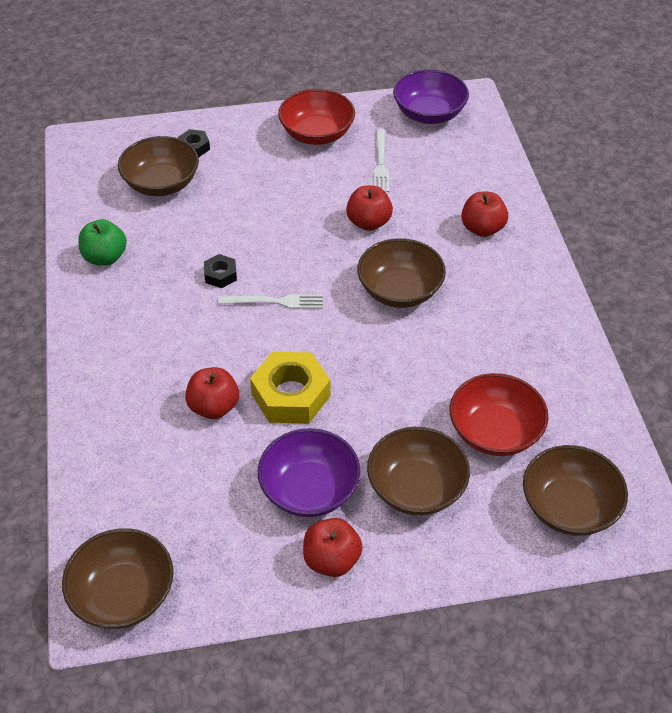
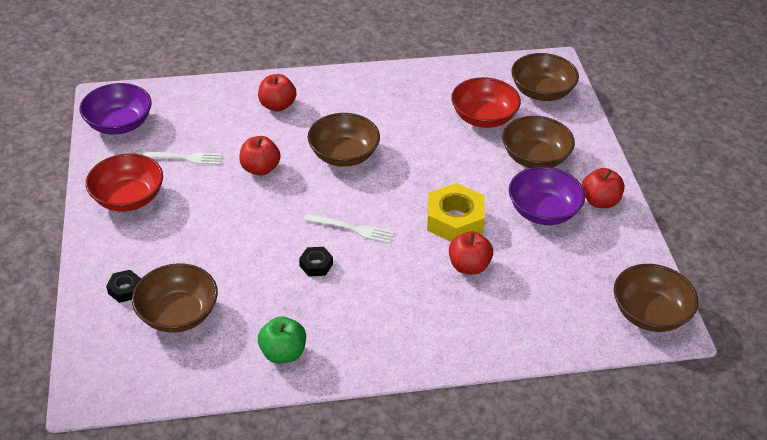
camera: 90 degrees left, 5 degrees down
(275, 302) = (352, 229): white fork -> white fork turned 105 degrees clockwise

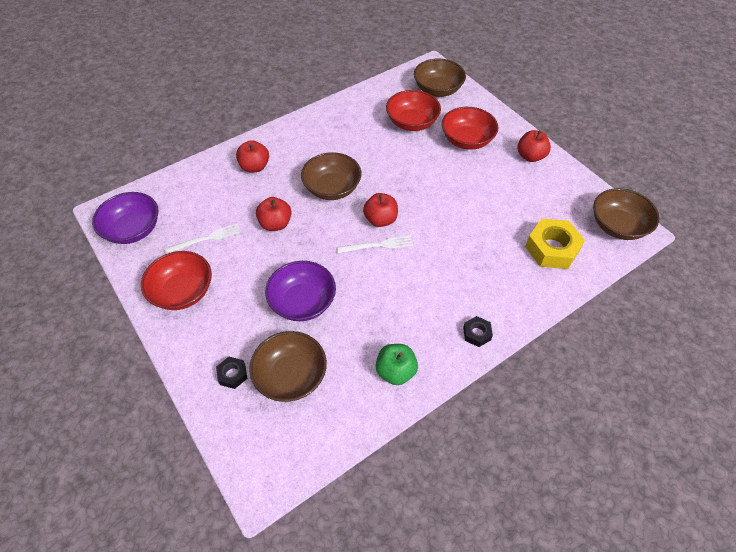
camera: 25 degrees left, 10 degrees up
(316, 265) = (371, 286): black nut -> black nut (476, 334)
(454, 220) = (446, 209): yellow nut -> yellow nut (552, 249)
(469, 266) = (480, 240): red apple -> red apple (380, 220)
(535, 158) = (467, 140): brown bowl -> red bowl
(543, 211) = (499, 178): purple bowl -> purple bowl (303, 302)

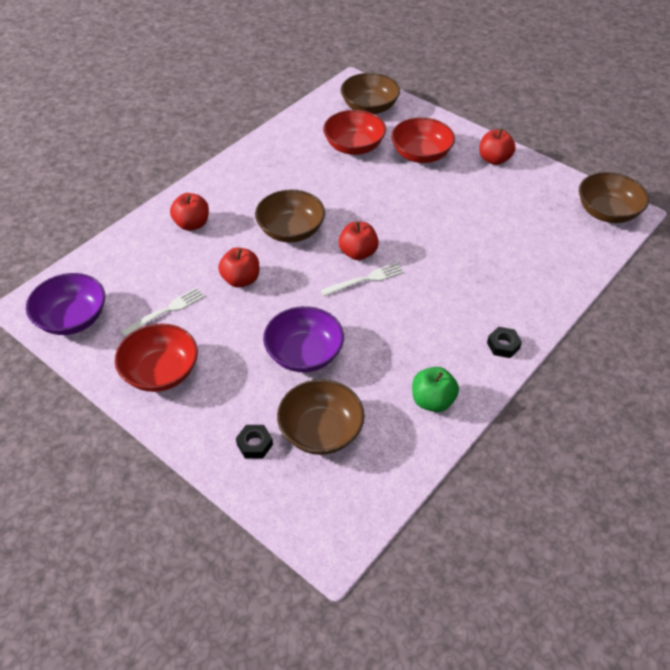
camera: 15 degrees left, 5 degrees down
(552, 249) = (549, 247): yellow nut -> none

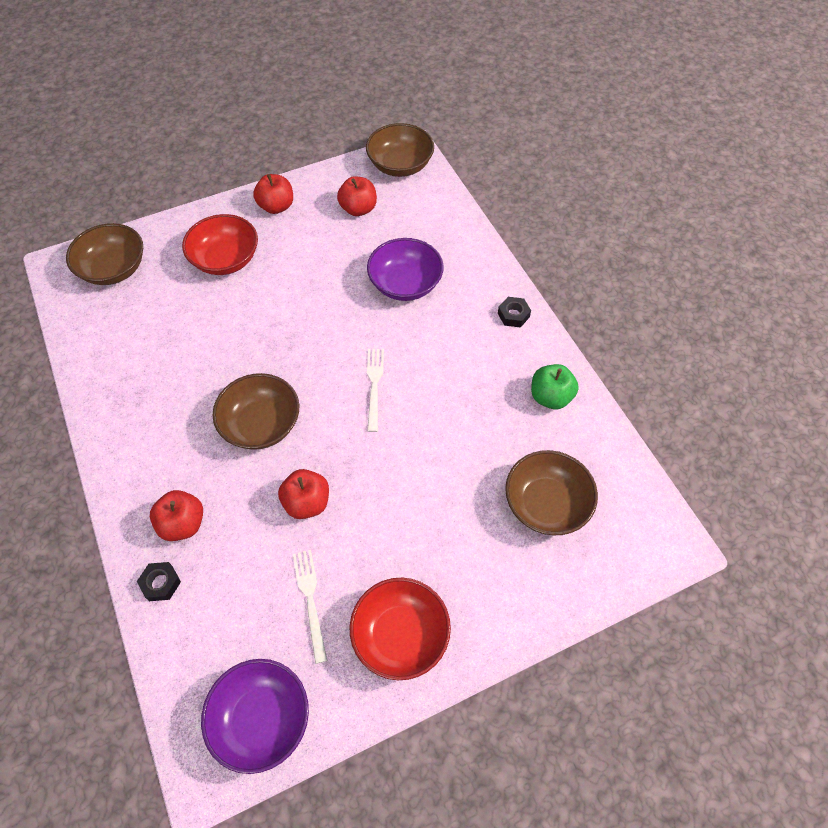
camera: 65 degrees left, 10 degrees up
(254, 444) = (538, 570): black nut -> black nut (161, 583)
(304, 354) = (444, 480): purple bowl -> purple bowl (405, 284)
(354, 146) = (168, 310): red bowl -> none
(358, 253) = (334, 376): red apple -> red apple (358, 209)

